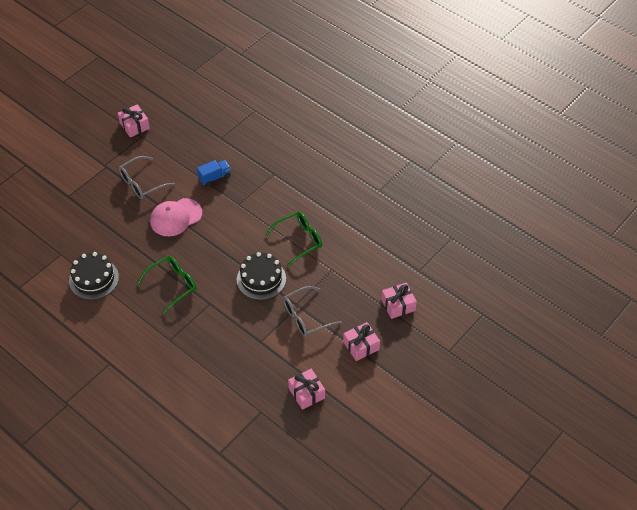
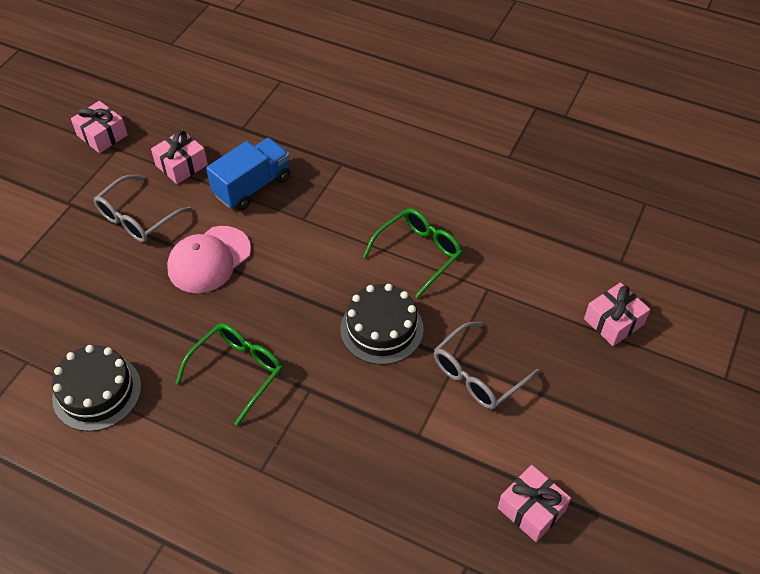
camera: 15 degrees left, 0 degrees up
(214, 177) = (252, 186): blue truck -> blue truck, size x1.56
(361, 346) = (585, 402): pink gift -> pink gift (181, 165)

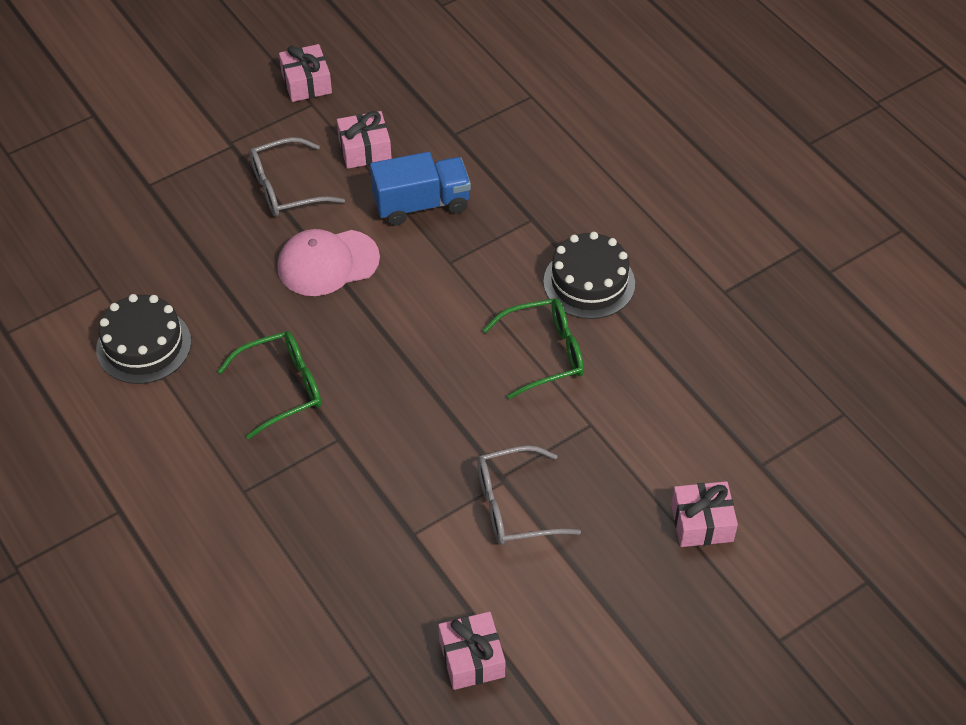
camera: 30 degrees right, 0 degrees up
(381, 329) = (450, 413): black cake -> black cake (589, 282)

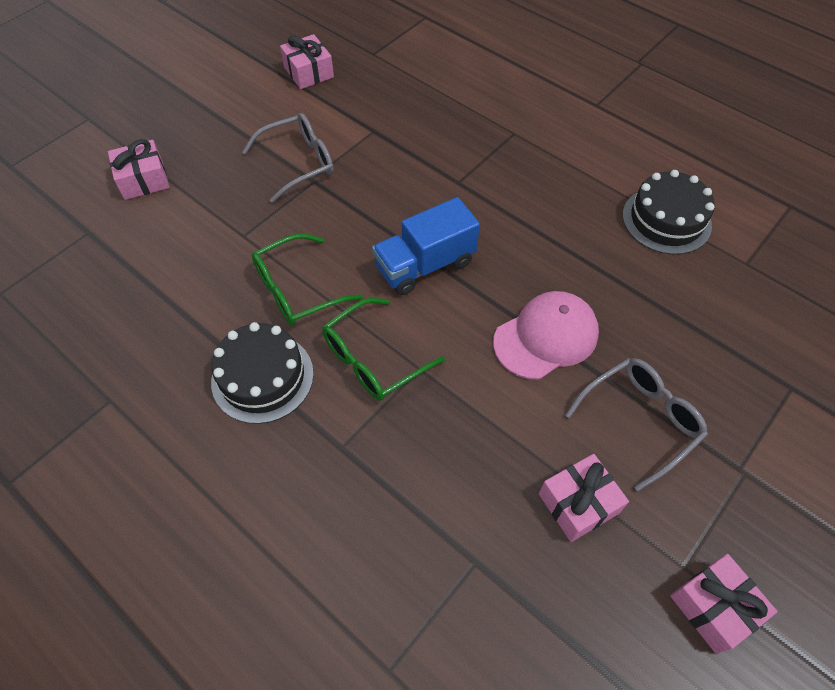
camera: 165 degrees right, 5 degrees up
(282, 388) = (525, 210): green glasses -> green glasses (373, 359)
(421, 204) = (477, 436): blue truck -> blue truck (425, 265)

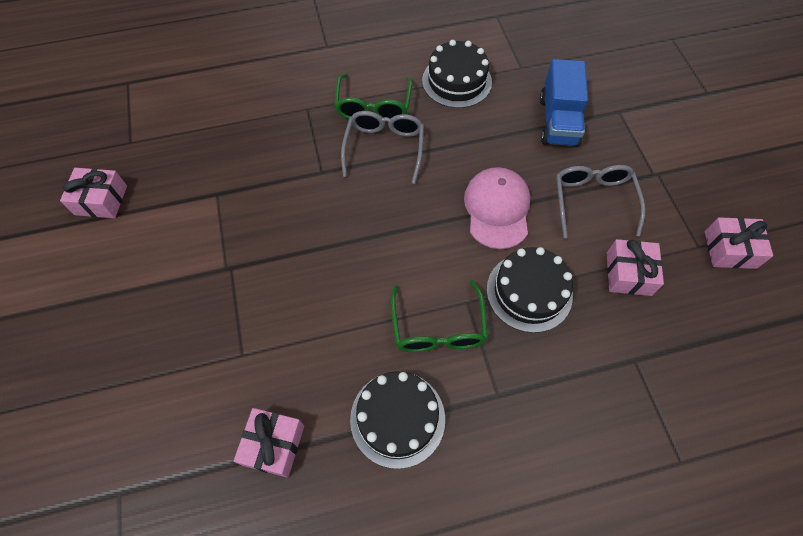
camera: 55 degrees left, 5 degrees up
(143, 180) = (97, 407): pink gift -> pink gift (273, 445)
(297, 290) = (332, 345): green glasses -> green glasses (373, 106)
(299, 163) = (199, 267): grey glasses -> grey glasses (384, 148)
(425, 265) = (380, 242): blue truck -> blue truck (558, 121)
(474, 416) = (529, 292): none -> black cake

